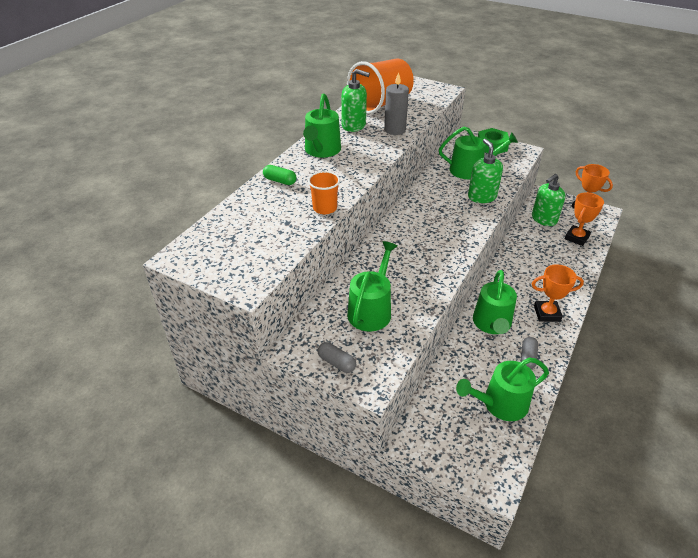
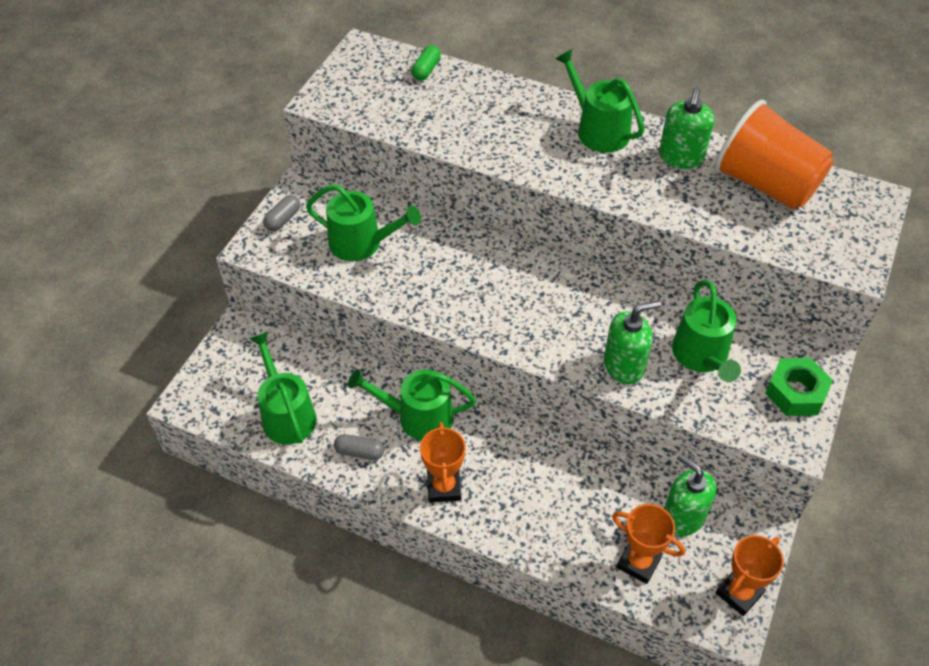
camera: 85 degrees right, 10 degrees up
(280, 181) = (515, 100): green capsule -> green capsule (426, 70)
(321, 151) = (598, 130): green watering can -> green watering can turned 45 degrees clockwise
(325, 208) = (461, 144): orange cup -> none
(395, 130) = (681, 203): grey candle -> none

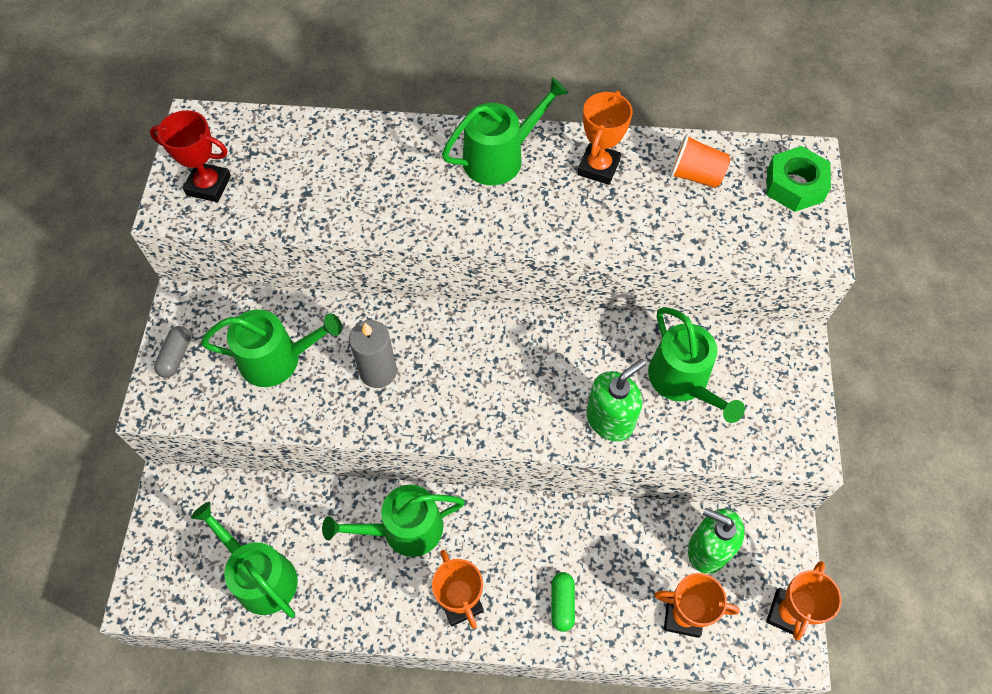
camera: 20 degrees left, 10 degrees up
(355, 92) = (208, 185): none -> red trophy
(359, 452) = (357, 593): grey capsule -> none
(426, 70) = (281, 132): green capsule -> green capsule (562, 603)
(439, 274) = (378, 372): none -> grey candle
(598, 130) = (499, 157): green watering can -> green watering can turned 120 degrees clockwise
(681, 157) = (598, 167): green soap dispenser -> orange trophy
(765, 184) = (695, 175): orange cup -> orange cup, size x0.49
(795, 392) = (786, 393): green nut -> green nut (794, 185)

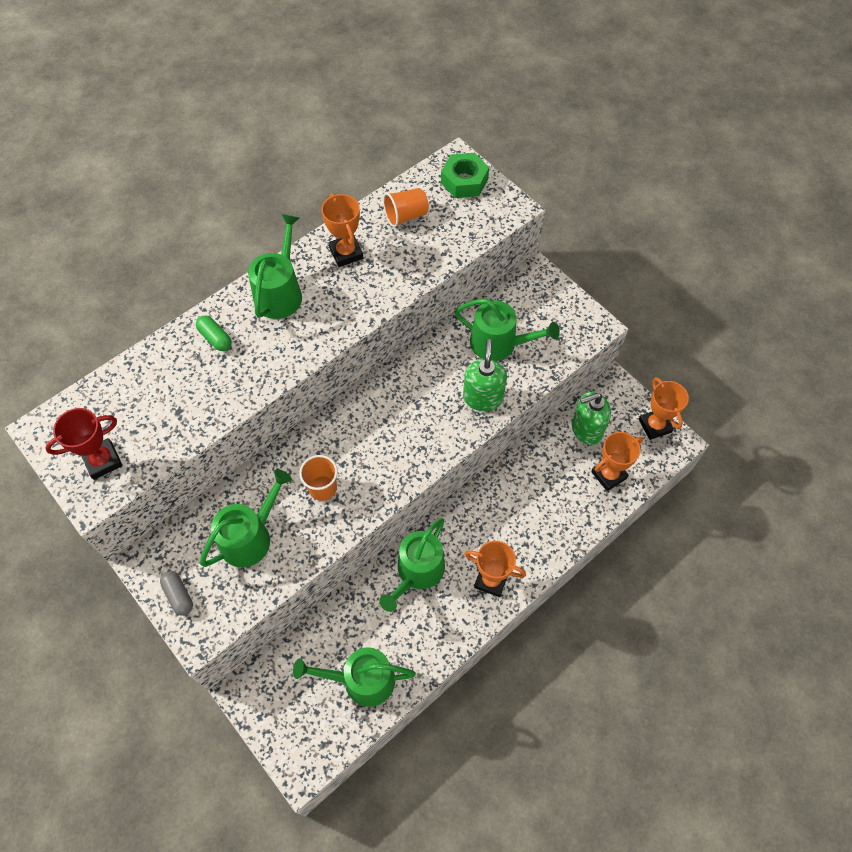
camera: 45 degrees left, 0 degrees up
(378, 372) = (322, 488): grey candle -> orange cup
(562, 603) = (544, 527): green capsule -> green capsule (215, 338)

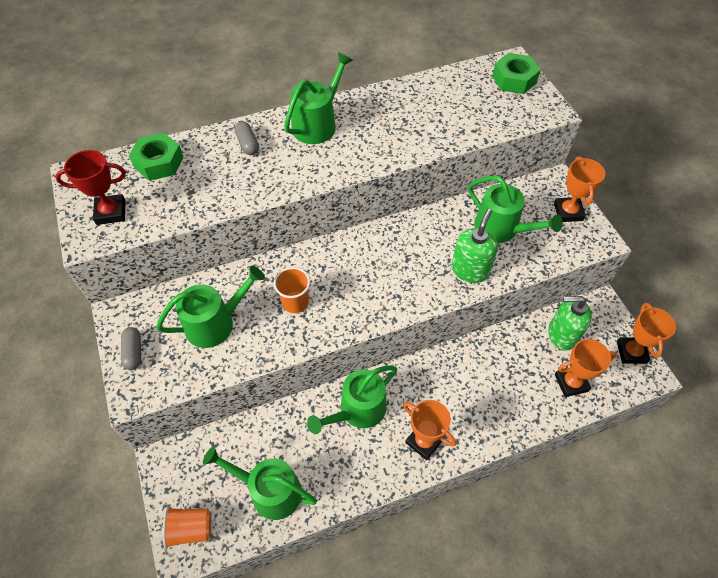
camera: 20 degrees right, 5 degrees down
(128, 388) = (159, 162): none -> green nut
(215, 338) = (248, 144): green capsule -> grey capsule
(346, 253) = (387, 109): orange trophy -> orange trophy (568, 212)
(406, 216) = (451, 93): orange cup -> orange cup (190, 529)

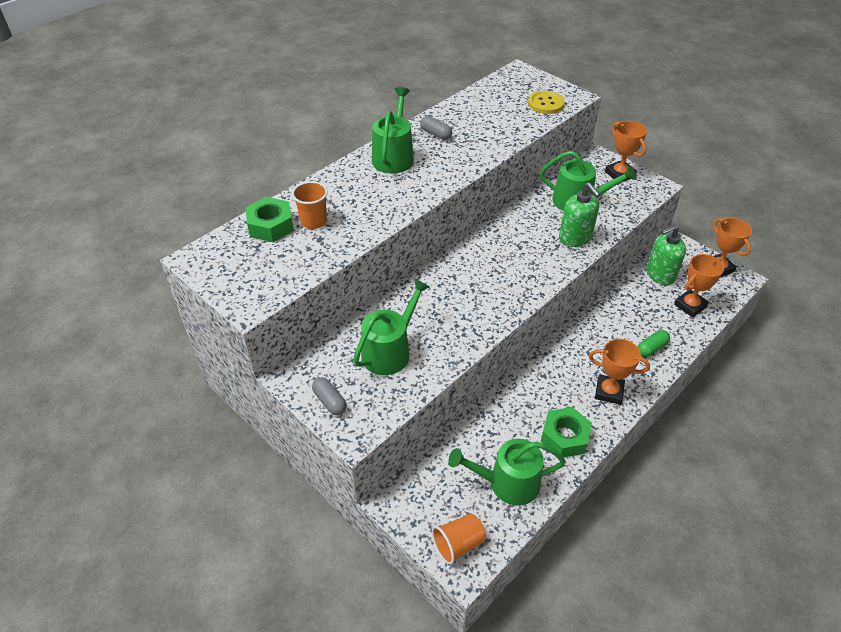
camera: 25 degrees left, 10 degrees down
(111, 212) = (256, 277): red trophy -> none
(248, 144) = (343, 188): grey capsule -> grey capsule (436, 134)
(295, 302) = (449, 310): orange cup -> orange cup (314, 221)
(358, 410) = (539, 390): green watering can -> none
(470, 270) = (575, 238): green soap dispenser -> green soap dispenser turned 150 degrees clockwise
(498, 413) = (651, 348): none -> green capsule
(513, 110) = (546, 104): none -> yellow button
(514, 79) = (530, 83): green nut -> green nut (564, 437)

